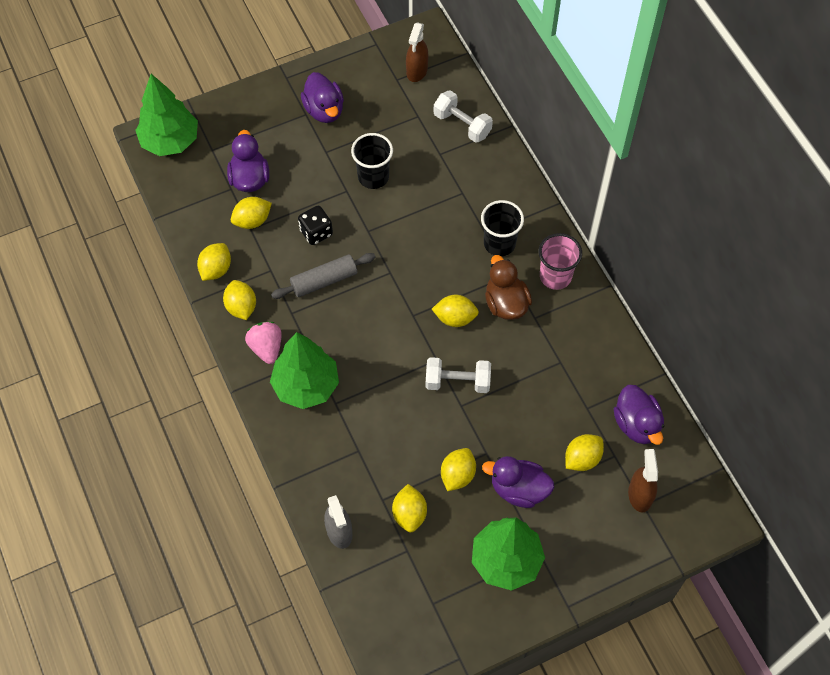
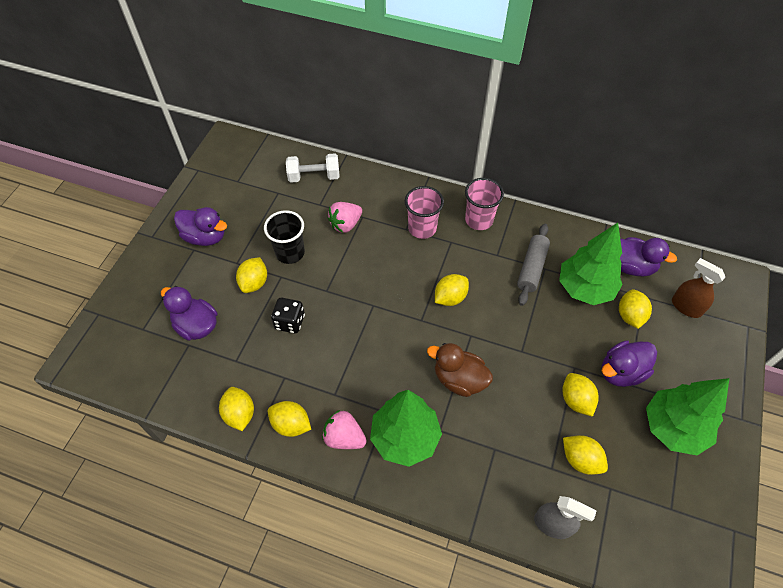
camera: 45 degrees left, 5 degrees down
(170, 141) = (99, 350): green tree -> green tree (585, 288)
(252, 221) = (231, 354): yellow lemon -> yellow lemon (254, 283)
(324, 280) = (333, 350): grey rolling pin -> grey rolling pin (531, 268)
(417, 71) = (246, 166): brown spray bottle -> none
(441, 189) = (345, 224): none -> pink strawberry
(457, 382) = (501, 337): white dumbbell -> none
(499, 243) = (422, 228): black cup -> pink cup
(505, 303) = (470, 261): brown duck -> brown duck (459, 379)

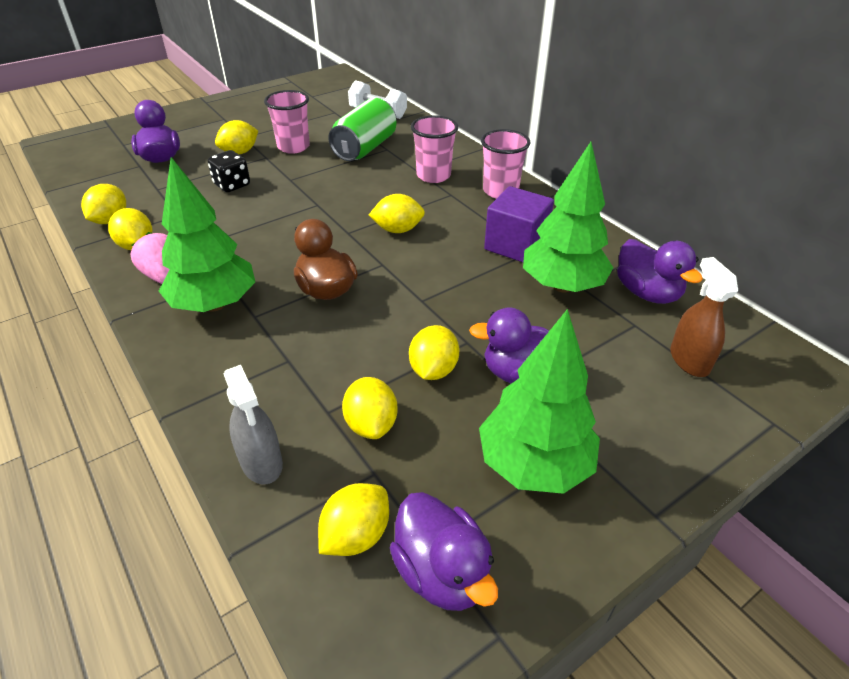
camera: 35 degrees right, 15 degrees down
(205, 237) = (242, 115): purple duck -> purple duck (442, 572)
(290, 253) = (293, 147): black cup -> pink cup
(345, 224) = (365, 148): pink strawberry -> green can
(531, 268) = (515, 245): grey rolling pin -> purple cube
(630, 316) = (595, 332): yellow lemon -> yellow lemon (356, 535)

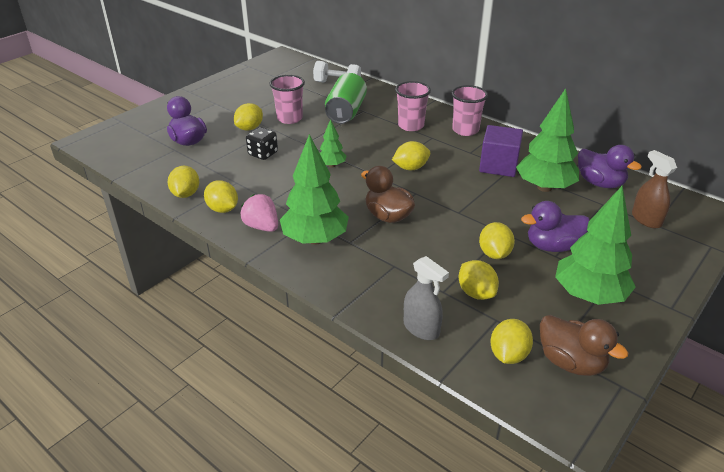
camera: 15 degrees left, 5 degrees down
(302, 211) = (332, 165): none -> green tree
(442, 572) = (571, 362): purple duck -> brown duck

